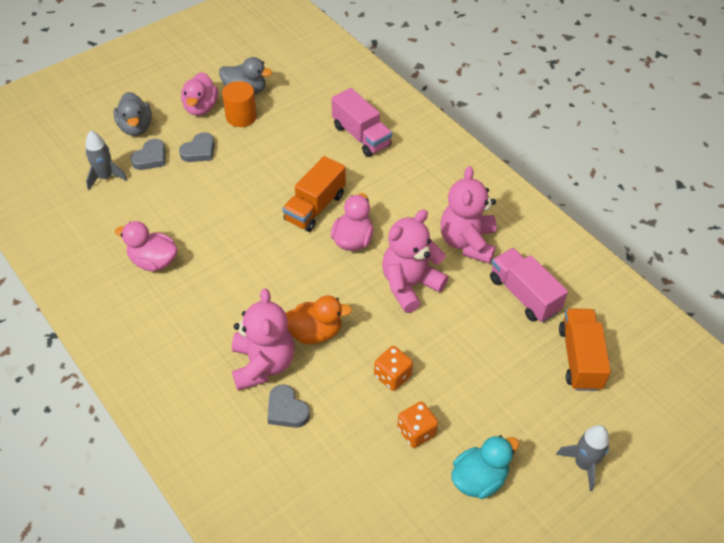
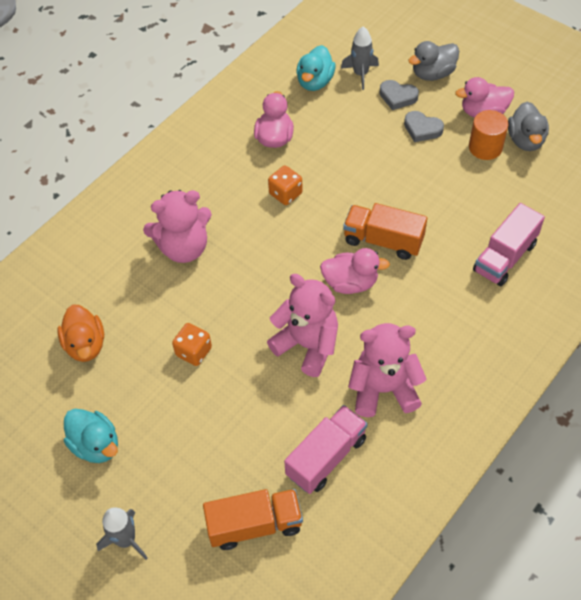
camera: 80 degrees right, 5 degrees up
(95, 214) = (315, 82): none -> turquoise duck
(286, 410) = (140, 277): grey heart -> none
(315, 332) = (228, 278): orange duck -> orange duck (85, 345)
(416, 432) = (136, 383): orange dice -> orange dice (285, 194)

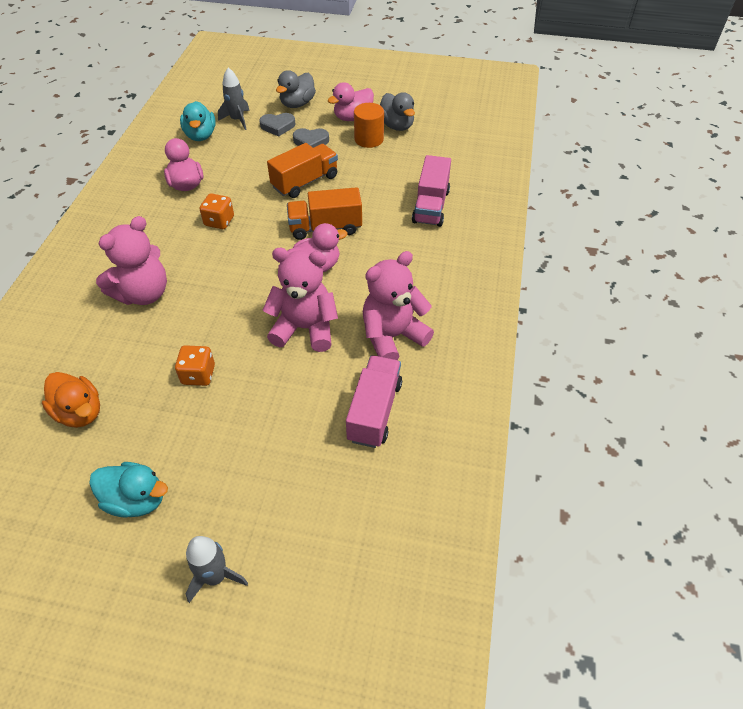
camera: 30 degrees left, 5 degrees down
(255, 525) = (341, 499): orange truck -> orange truck (305, 182)

